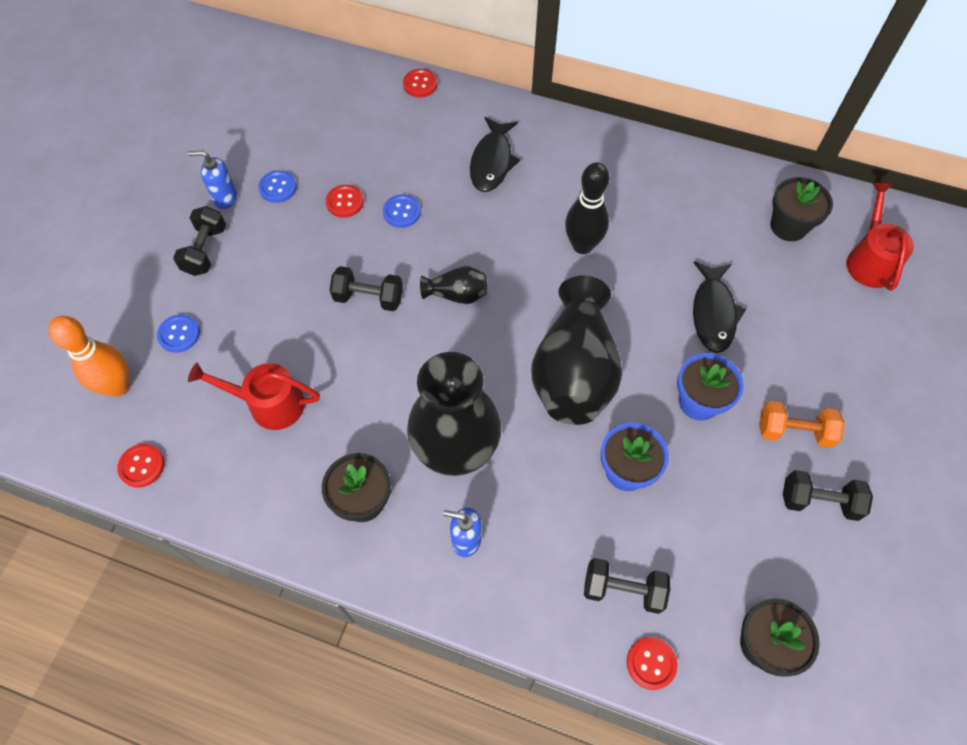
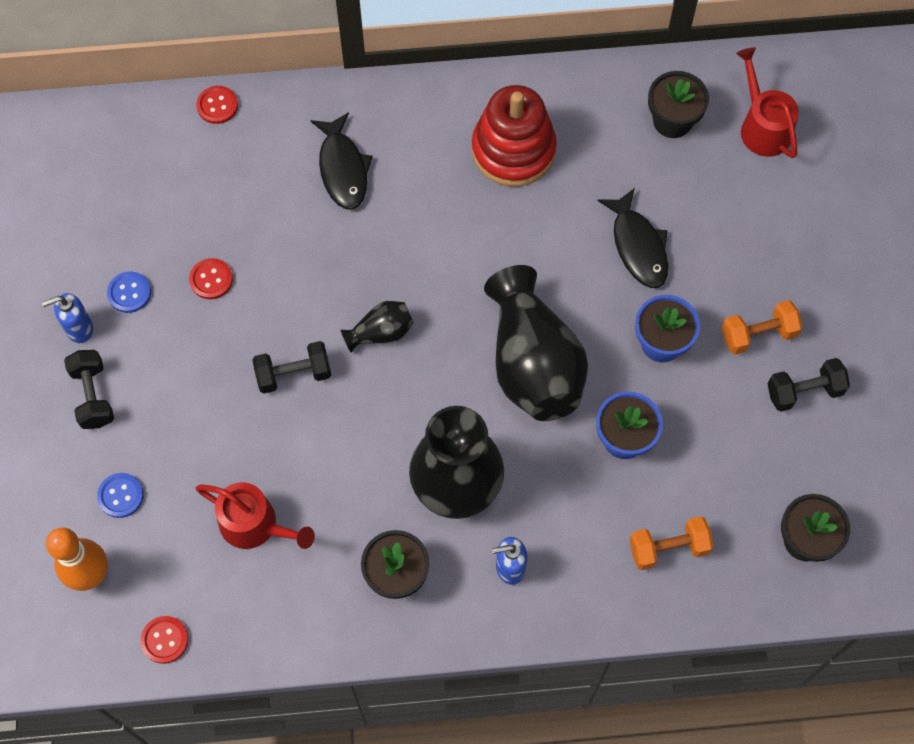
camera: 25 degrees left, 5 degrees up
(269, 404) = (255, 525): red watering can -> red watering can turned 135 degrees counterclockwise
(402, 212) = (277, 266): blue button -> none
(582, 245) = (480, 226): black bowling pin -> none
(623, 590) = (668, 548): black dumbbell -> orange dumbbell
(639, 199) = (513, 150): none -> red stacking toy
(651, 663) = (719, 599): red button -> none

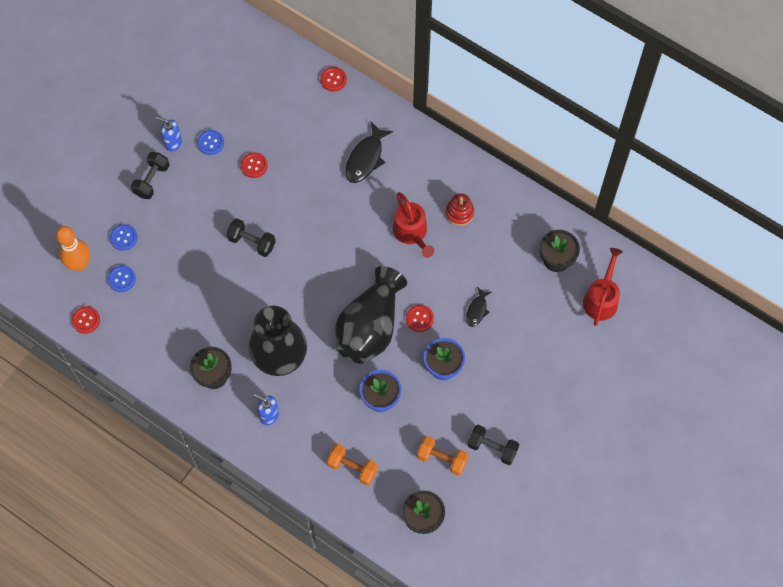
camera: 40 degrees right, 0 degrees up
(165, 550) = (122, 279): none -> blue button
(255, 525) = (171, 300): red watering can -> red watering can (412, 233)
(381, 332) = (311, 254): black vase -> none
(513, 150) = (459, 213): red stacking toy -> red stacking toy, size x0.52
(582, 308) = (419, 319): none -> red button
(638, 246) = (477, 310): black fish -> black fish, size x0.59
(758, 334) = (496, 402): orange dumbbell -> orange dumbbell (442, 459)

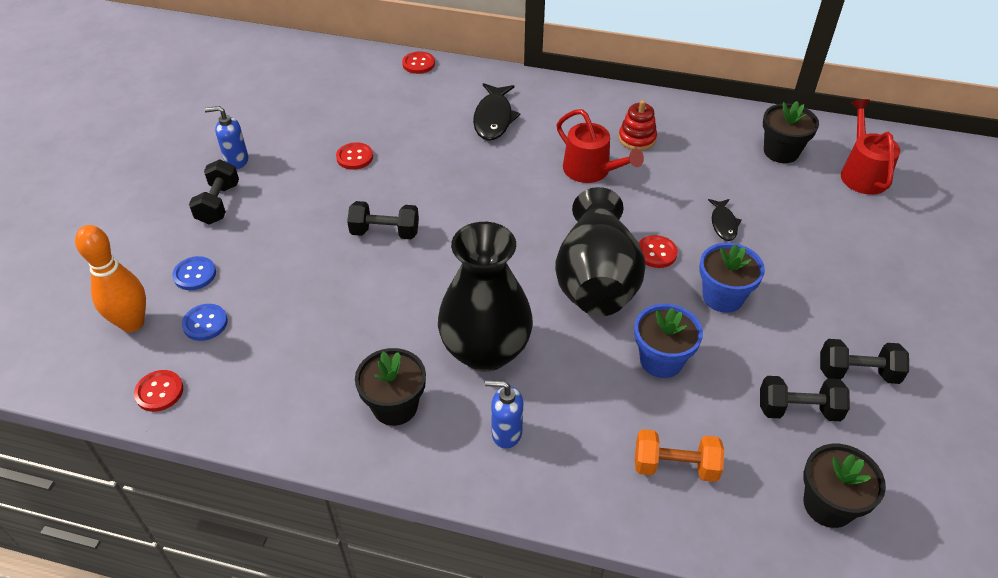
camera: 20 degrees left, 20 degrees down
(210, 143) = (288, 150): blue button -> none
(442, 459) = (798, 410): orange dumbbell -> black dumbbell

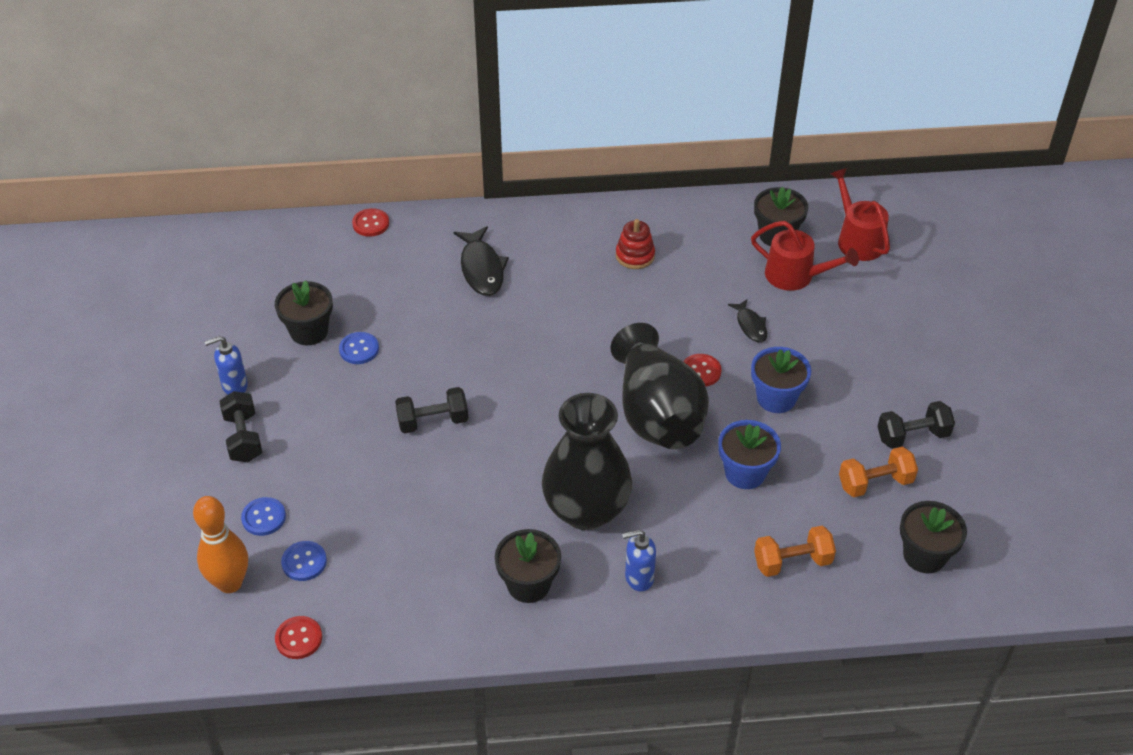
camera: 20 degrees left, 0 degrees up
(321, 133) = (309, 331): none -> black flower pot
(354, 157) = (359, 349): red button -> blue button
(591, 171) = (605, 302): red watering can -> red watering can (795, 276)
(798, 410) = (875, 483): black dumbbell -> orange dumbbell

